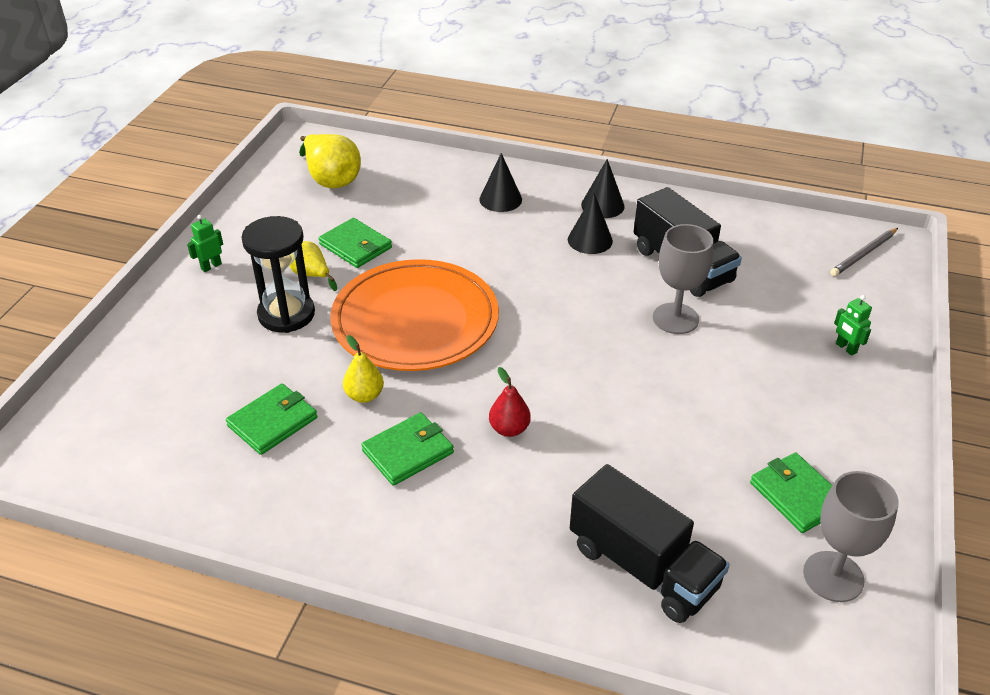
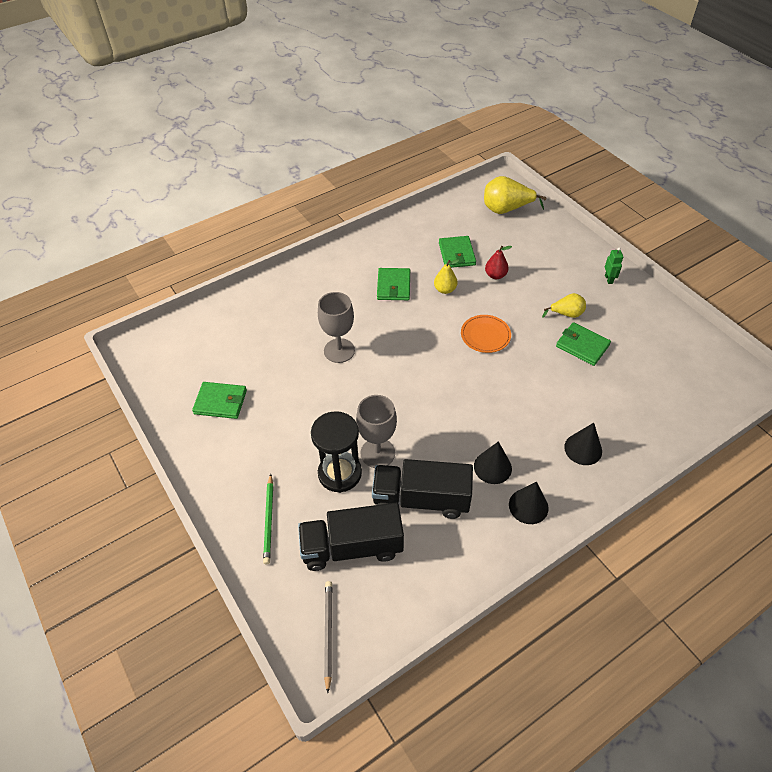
camera: 130 degrees right, 10 degrees up
(286, 314) = (536, 290): black hourglass -> black hourglass (340, 473)
(331, 179) = (677, 371): yellow pear -> yellow pear (506, 209)
(355, 246) = (582, 346): green wallet -> green wallet turned 45 degrees clockwise
(415, 321) = (485, 335): orange plate -> orange plate, size x0.45
(509, 429) = (371, 326): red pear -> red pear (495, 275)
(643, 566) = (254, 322): black truck -> black truck (352, 547)
(833, 576) = (177, 378): grey goblet -> grey goblet (339, 350)
(846, 348) = (269, 520): green robot -> green pencil

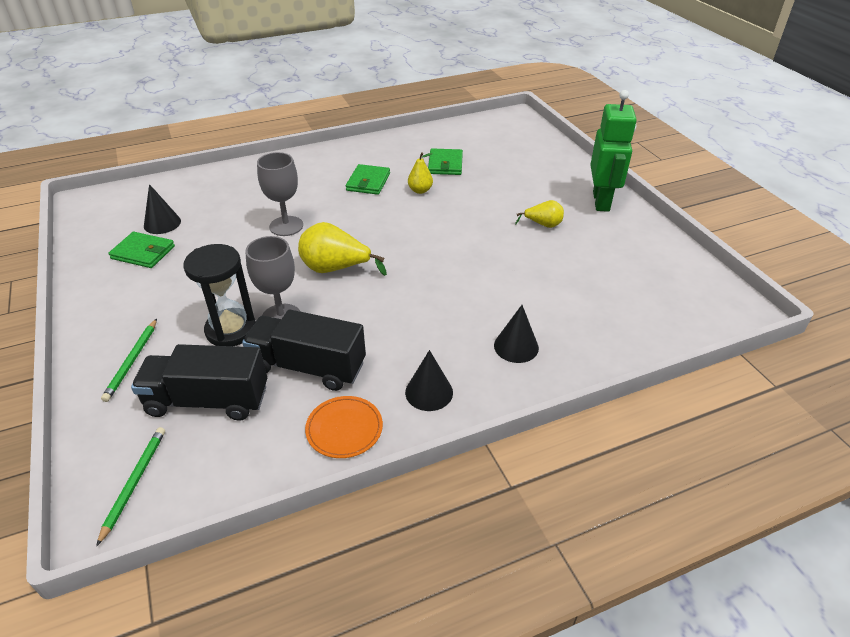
camera: 10 degrees right, 10 degrees down
(328, 633) = (134, 482): grey pencil -> green pencil
(485, 335) = (446, 232): orange plate -> orange plate (344, 429)
(492, 467) = (403, 348): black cone -> black cone (162, 223)
(495, 275) = (478, 185): red pear -> none
(506, 209) = (512, 136): yellow pear -> yellow pear (335, 269)
(582, 346) = (551, 253): green wallet -> none
(609, 279) = (601, 201): green robot -> green robot, size x2.48

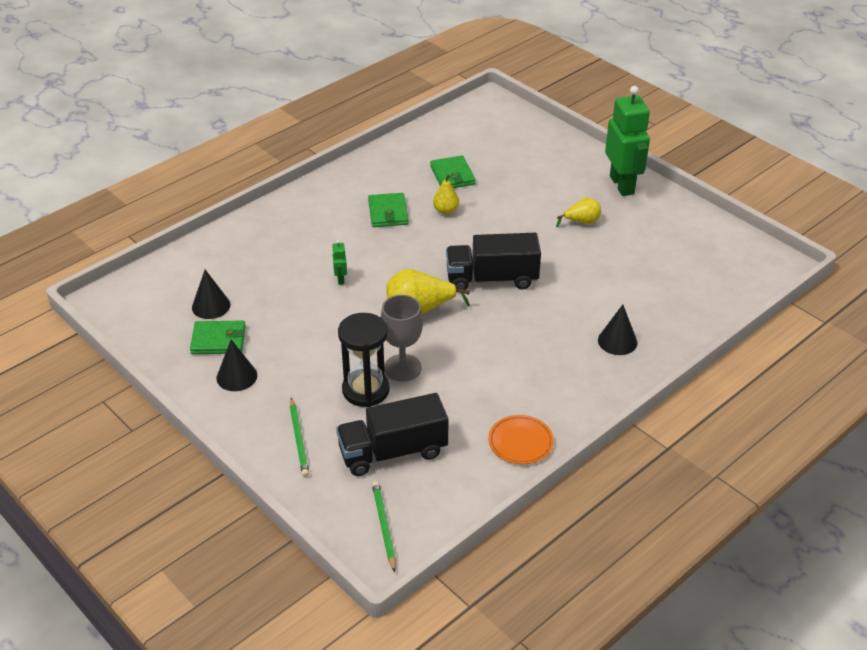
camera: 20 degrees left, 0 degrees up
(286, 226) = (340, 279): grey goblet -> green robot
(308, 367) = (457, 403): black truck -> black truck (492, 279)
(429, 392) = (569, 396): black cone -> black cone (236, 376)

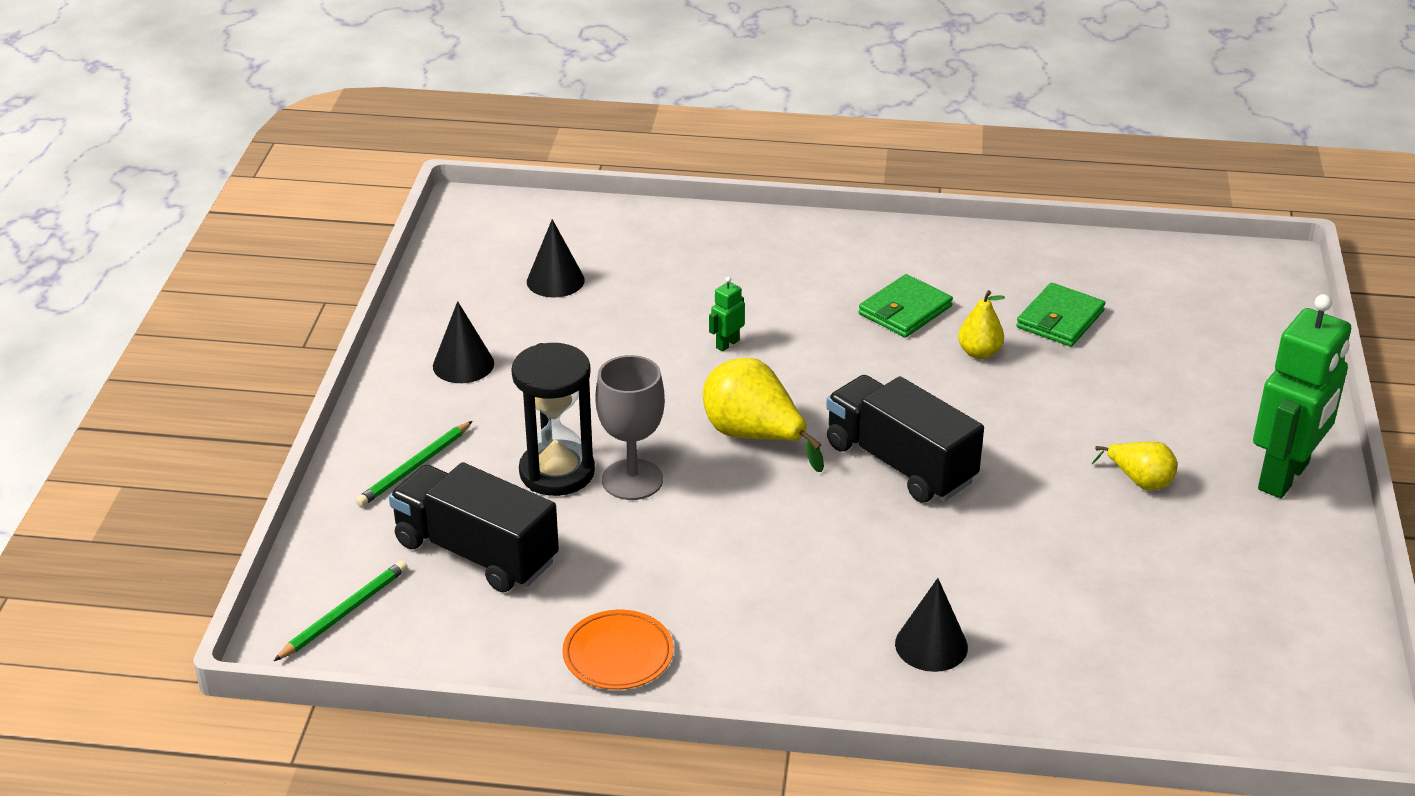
camera: 50 degrees right, 5 degrees down
(218, 340) = (506, 318): green wallet -> none

